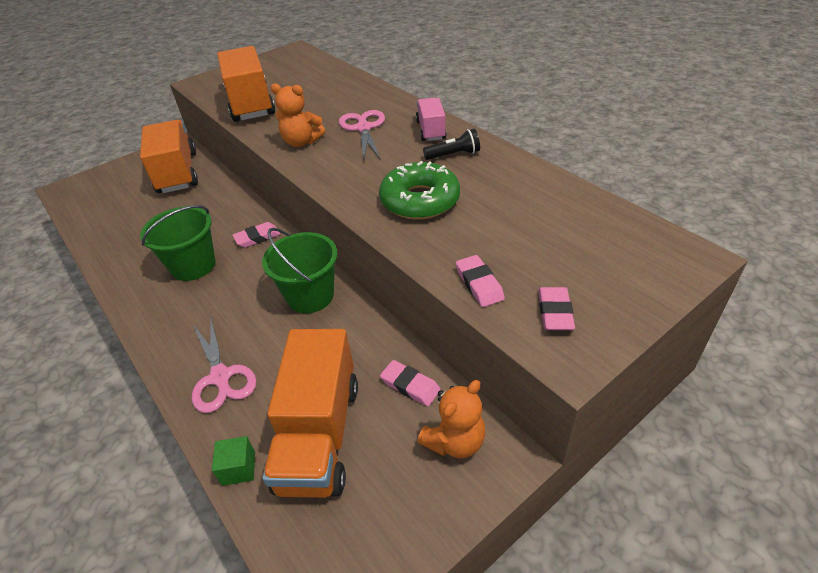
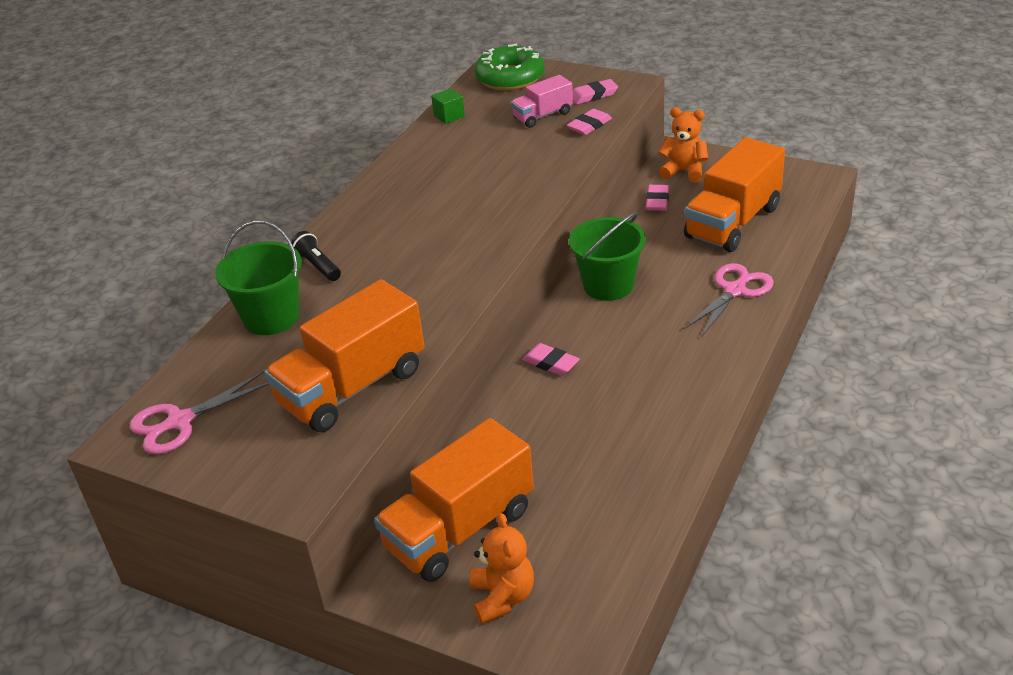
camera: 115 degrees left, 5 degrees down
(193, 266) = (629, 387): green bucket -> green bucket (271, 317)
(238, 468) = (790, 243): green cube -> green cube (449, 116)
(301, 142) = (436, 291): orange teddy bear -> orange teddy bear (502, 597)
(319, 435) = (733, 222): orange truck -> orange truck turned 150 degrees clockwise
(363, 128) = (381, 259): pink scissors -> pink scissors (179, 422)
(420, 200) = (503, 179): green donut -> green donut (510, 78)
(431, 130) = (366, 213): pink truck -> pink truck (543, 116)
(454, 155) = (412, 185): black flashlight -> black flashlight (317, 266)

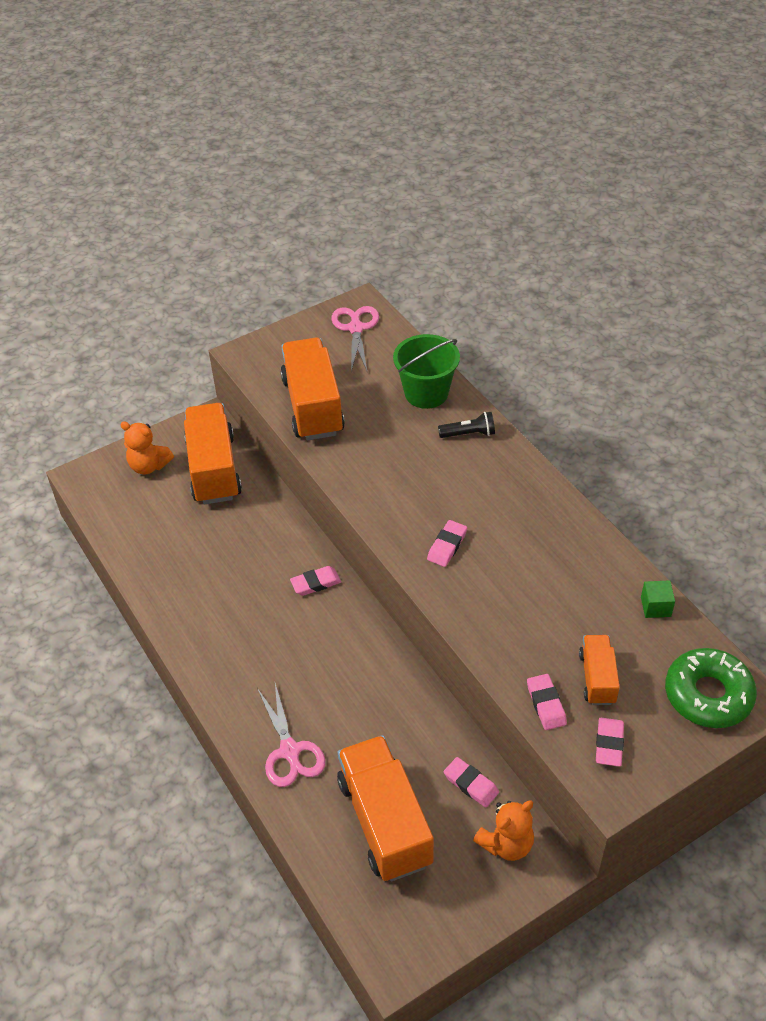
camera: 120 degrees right, 10 degrees up
(479, 221) = (447, 546): none -> pink eraser
(543, 116) = (597, 678): pink truck -> orange truck
(608, 285) = (375, 669): green bucket -> none

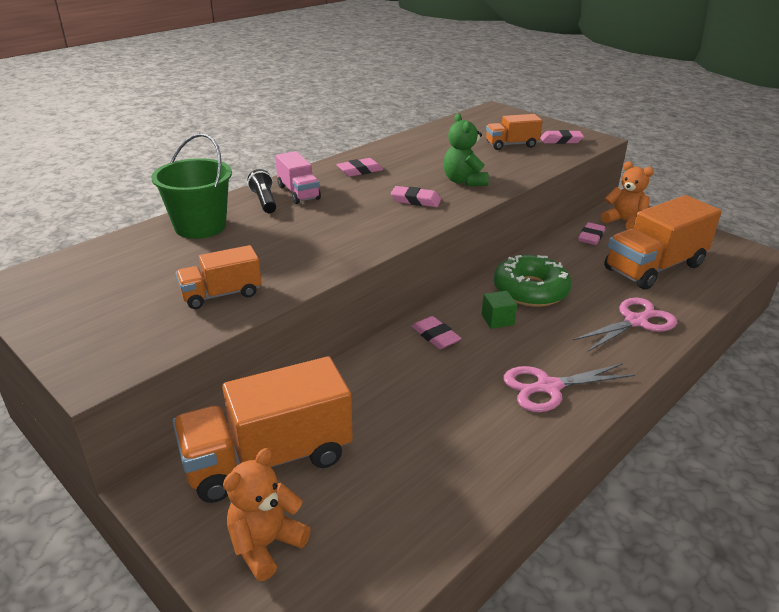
camera: 105 degrees left, 15 degrees down
(149, 466) = (266, 544): orange teddy bear -> orange teddy bear turned 150 degrees counterclockwise
(313, 406) = (221, 294): orange truck -> orange truck, size x0.53
(356, 328) = (63, 282): pink scissors -> pink scissors (548, 387)
(483, 458) = (298, 192): none -> pink truck
(487, 597) = (464, 181): none -> green teddy bear
(546, 704) = (547, 158): pink eraser -> pink eraser (359, 171)
(655, 607) = (436, 131): green cube -> green cube (497, 320)
(708, 695) = (499, 118): green donut -> green donut (530, 290)

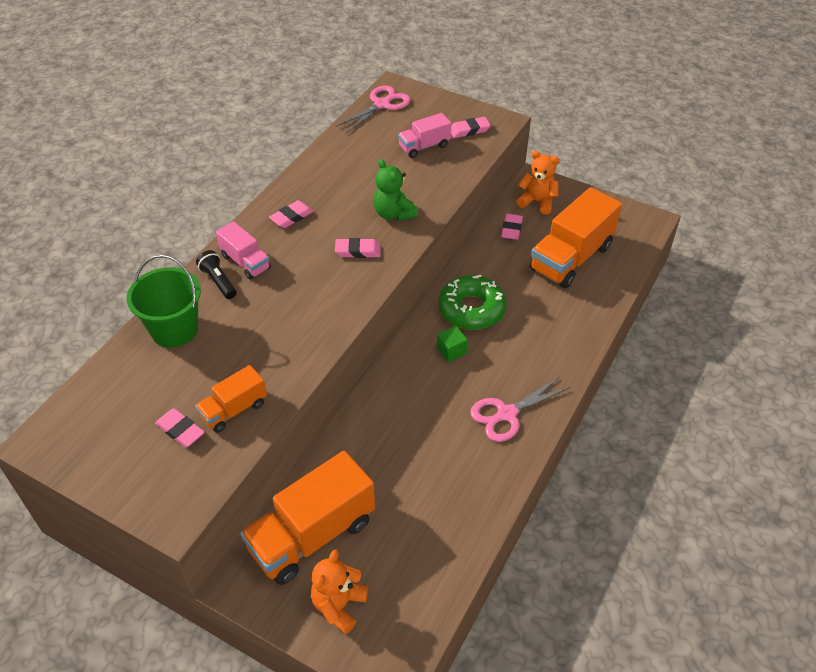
camera: 15 degrees left, 15 degrees up
(435, 336) = (404, 381): pink eraser -> pink eraser (180, 430)
(511, 145) = (424, 146): orange truck -> pink truck
(636, 321) = (564, 327): pink scissors -> pink scissors (382, 104)

